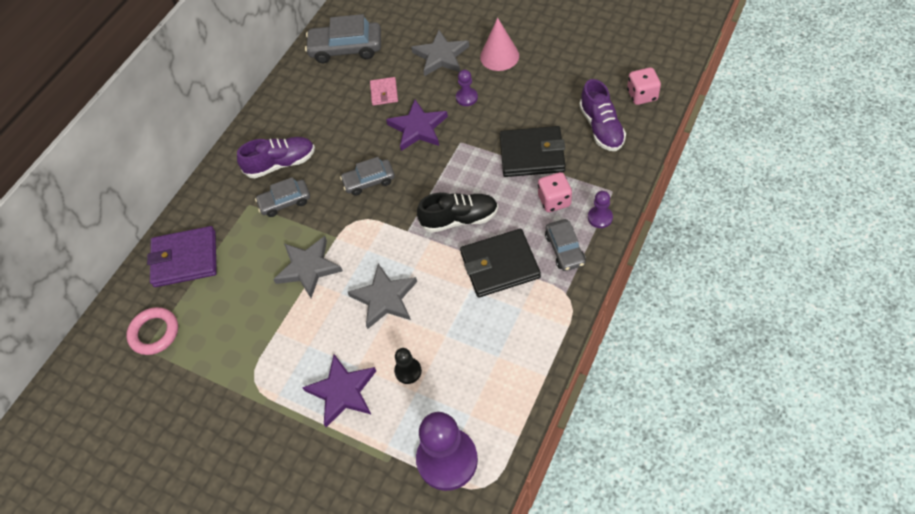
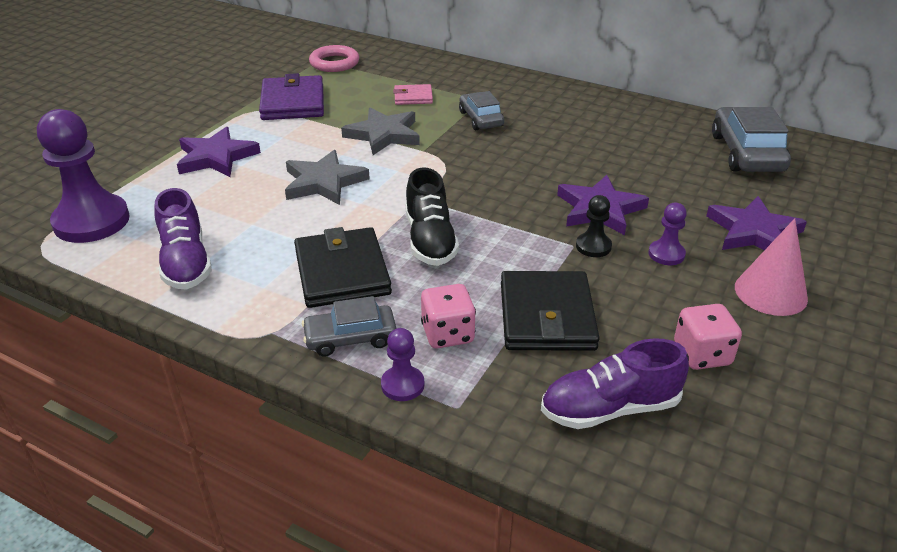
camera: 85 degrees right, 20 degrees down
(185, 259) = (416, 71): purple wallet -> purple wallet (293, 102)
(281, 164) = (538, 115): purple shoe -> purple shoe (186, 262)
(369, 181) = (506, 171): grey car -> none
(384, 93) = (665, 182): pink wallet -> pink wallet (413, 97)
(408, 371) = (218, 197): black pawn -> black pawn (593, 246)
(441, 56) = (754, 232): grey star -> purple star
(642, 95) = (705, 483): pink dice -> pink dice (702, 354)

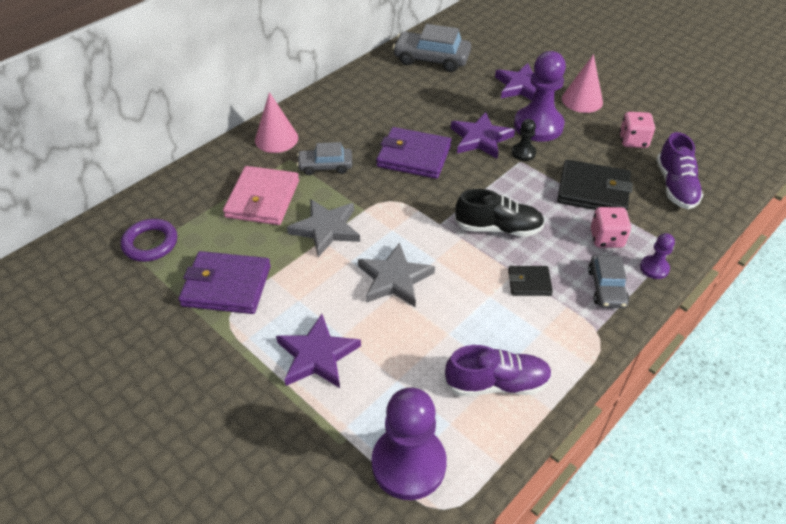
camera: 75 degrees left, 10 degrees up
(334, 63) = (150, 243): pink ring -> purple ring
(342, 272) = (529, 283): black wallet -> black wallet, size x0.53
(413, 97) = (262, 199): pink wallet -> pink wallet, size x1.87
(508, 87) = (276, 139): none -> pink cone
(531, 167) = (414, 156): none -> purple wallet
(666, 254) = (538, 126): purple pawn -> purple pawn, size x2.13

